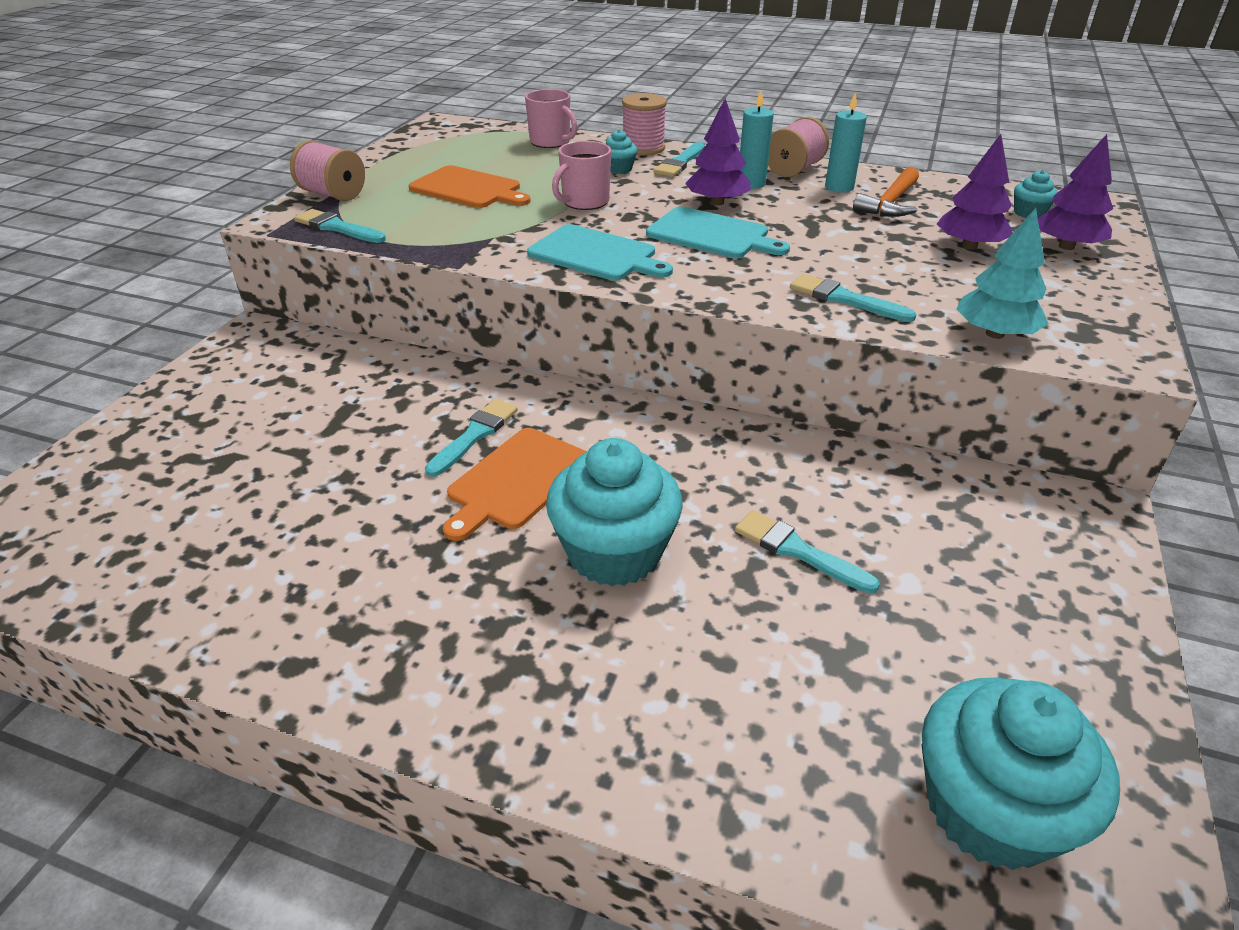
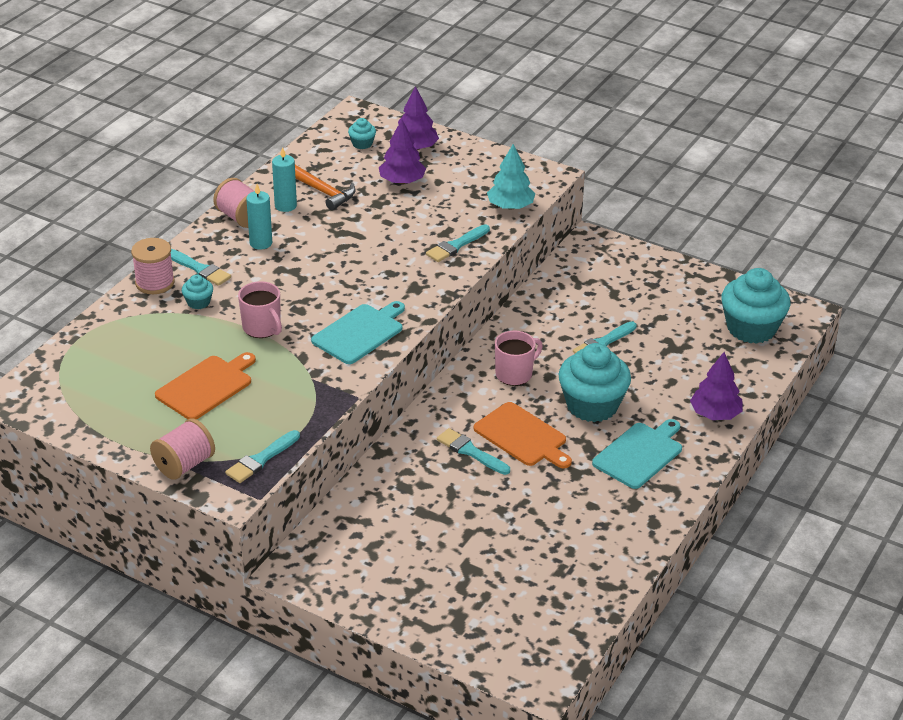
camera: 80 degrees left, 0 degrees up
(551, 142) = (111, 332): pink mug -> pink mug (515, 374)
(712, 234) = (346, 278): turquoise cutting board -> turquoise cutting board (639, 454)
(717, 202) = (290, 265): purple tree -> purple tree (715, 414)

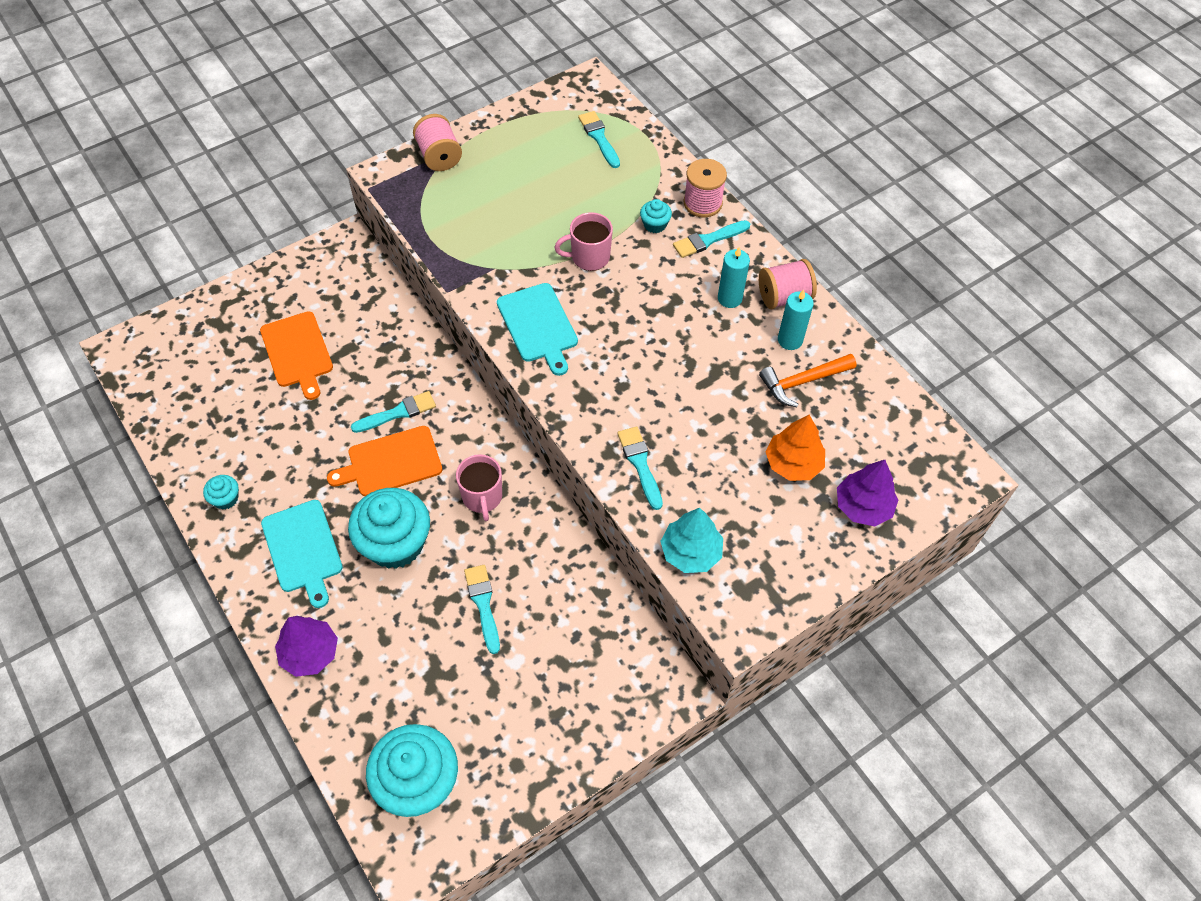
camera: 115 degrees right, 20 degrees up
(206, 386) = (529, 196): orange cutting board -> orange cutting board (298, 352)
(261, 459) = (412, 203): turquoise brush -> turquoise brush (599, 138)
(362, 144) = (892, 455): turquoise cupcake -> turquoise cupcake (226, 499)
(402, 181) = (793, 463): purple tree -> orange tree

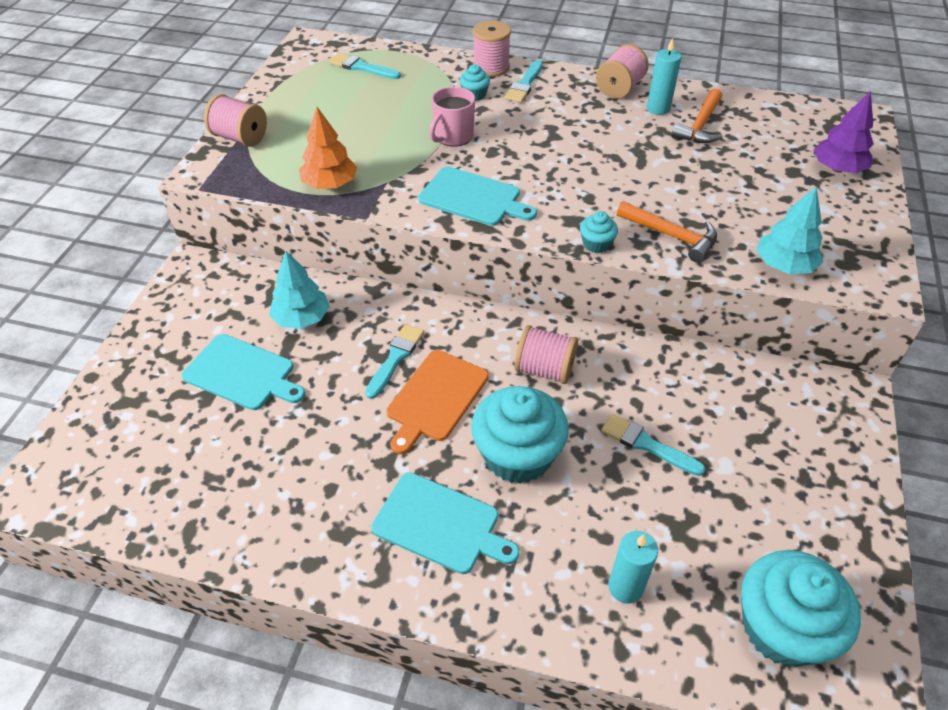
camera: 40 degrees left, 10 degrees down
(226, 499) = (309, 540): turquoise cupcake -> turquoise cupcake (596, 244)
(298, 352) = (242, 373): orange cutting board -> turquoise cutting board
(310, 653) = (555, 606): purple tree -> none
(372, 336) = (302, 318): none -> turquoise tree
(482, 497) = (544, 369): pink mug -> pink spool
(640, 464) = (671, 236): turquoise brush -> orange hammer
(729, 298) = (586, 108): turquoise candle -> turquoise candle (625, 587)
(793, 463) = (763, 172): orange tree -> orange tree (330, 184)

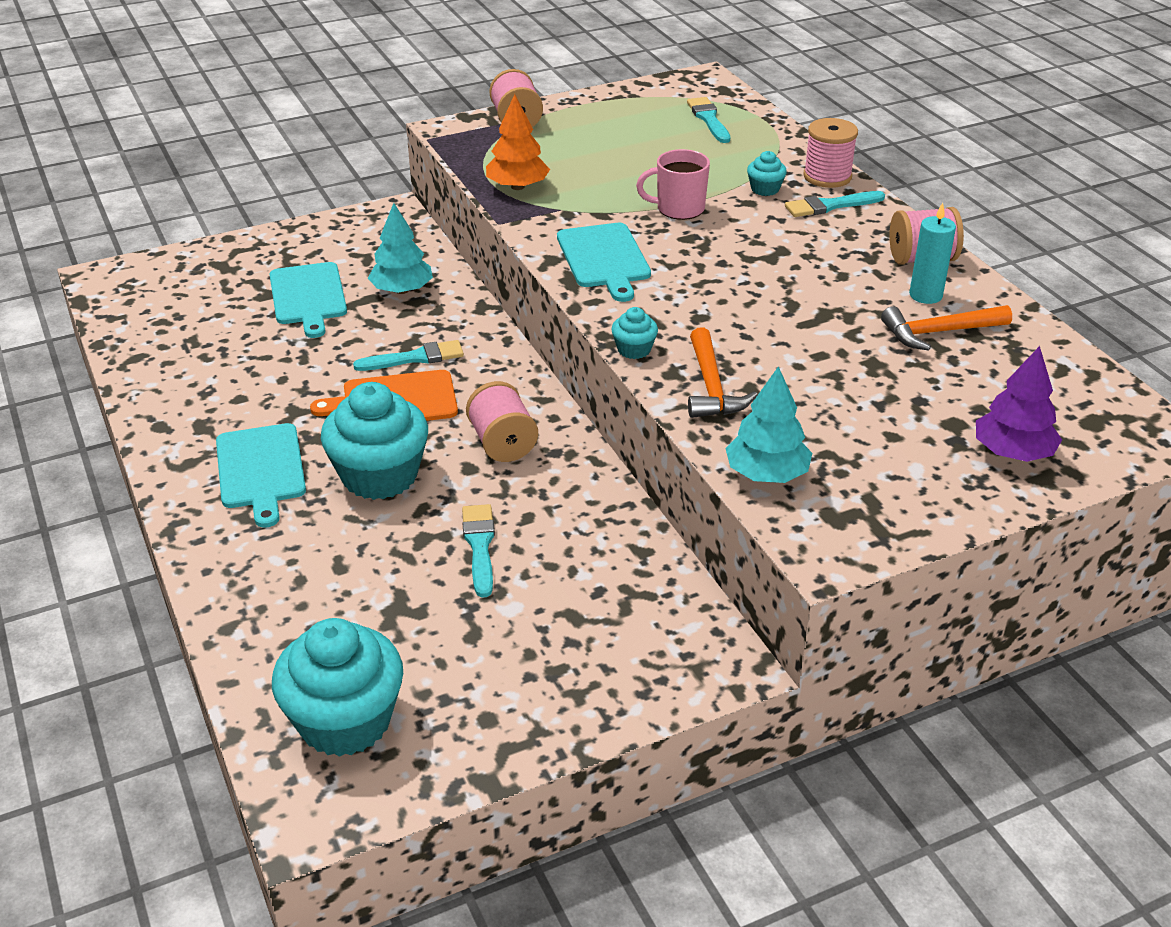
camera: 50 degrees right, 10 degrees down
(625, 587) = (297, 602): turquoise candle -> none

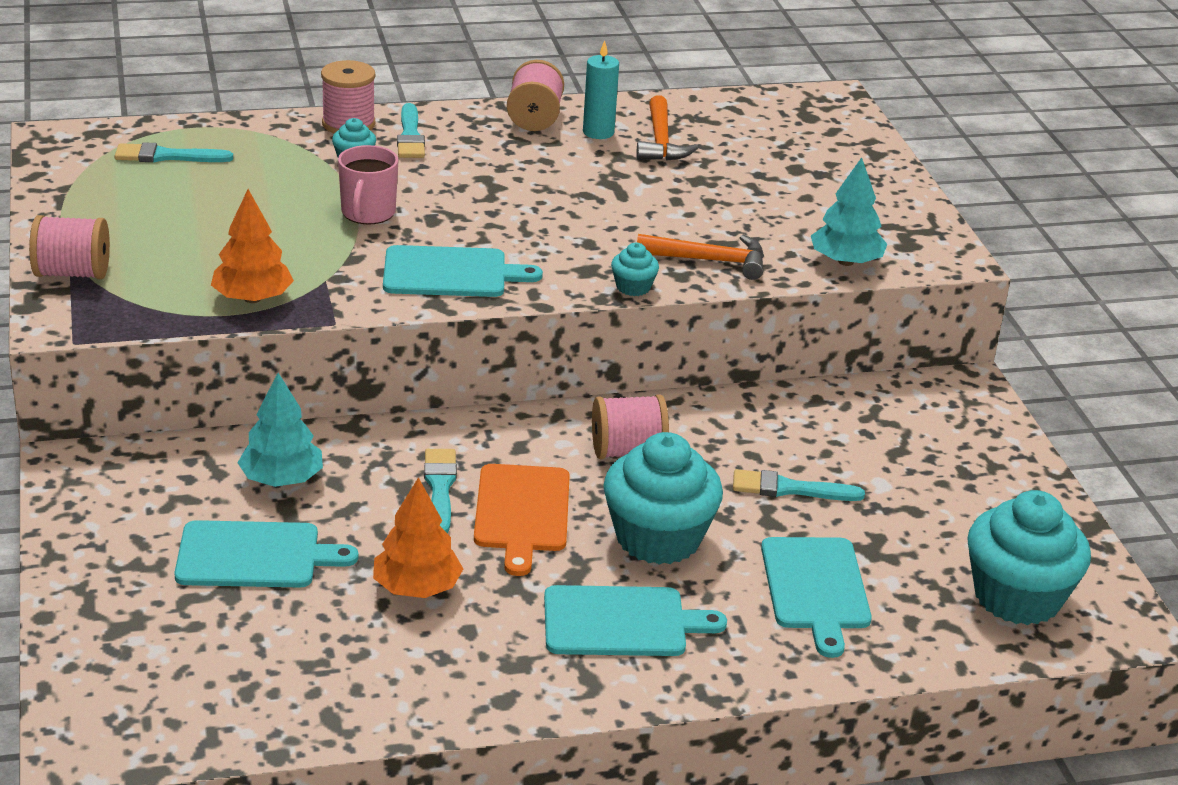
camera: 80 degrees left, 5 degrees down
(285, 368) = (417, 588): none -> orange tree
(329, 576) = (816, 588): none -> turquoise cutting board
(1012, 452) = (840, 156): purple tree -> none

